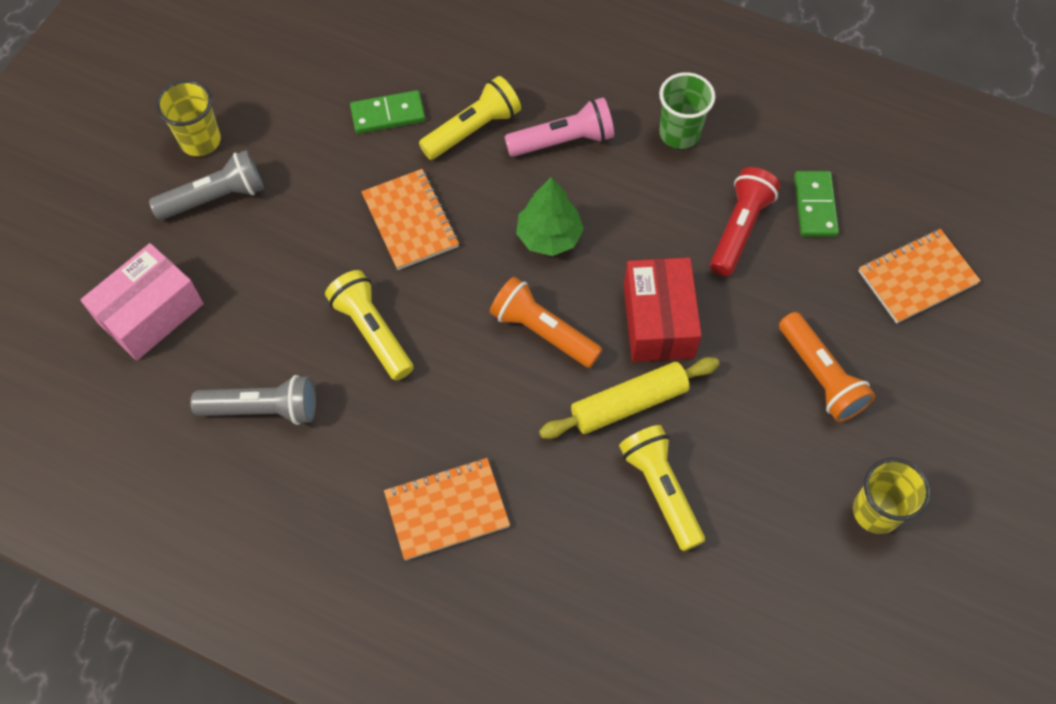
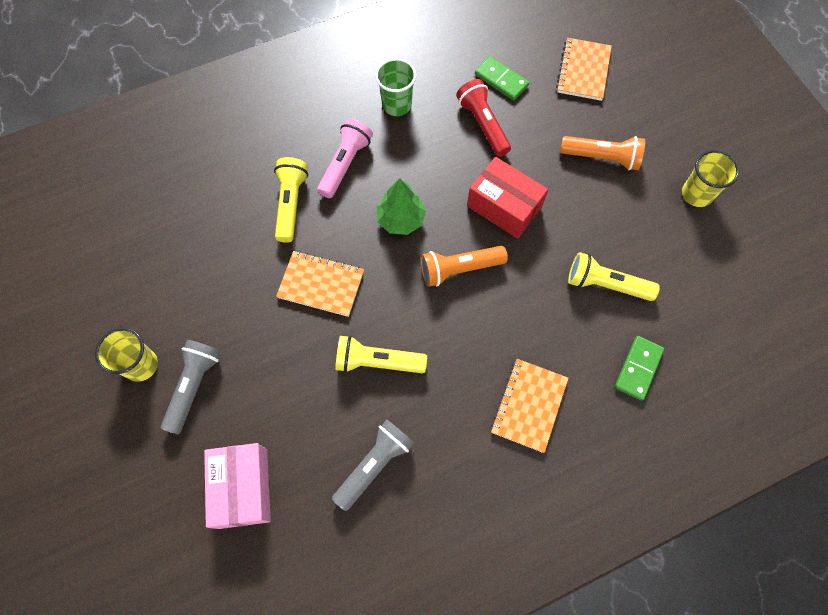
camera: 50 degrees left, 5 degrees up
(388, 114) = (233, 241): green domino -> green domino (638, 368)
(629, 403) = (541, 260): yellow rolling pin -> none

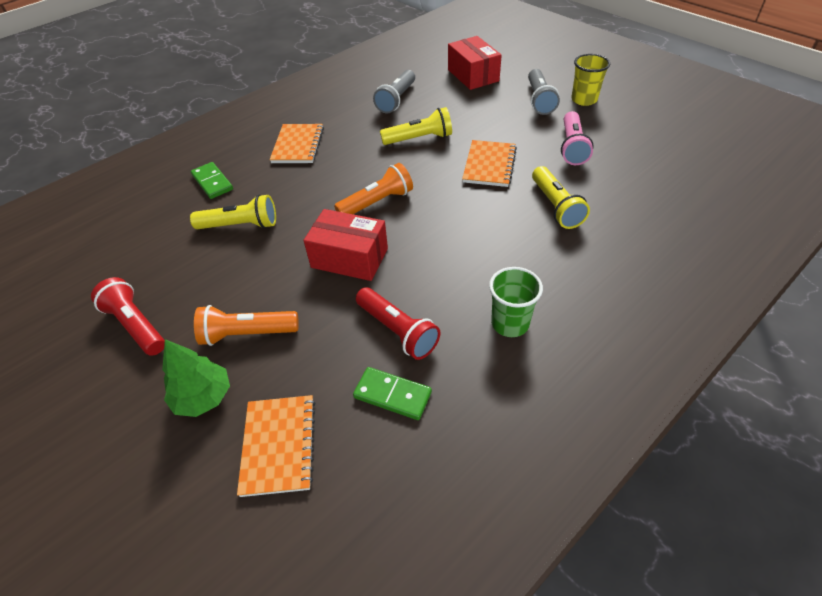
camera: 165 degrees right, 20 degrees down
(243, 488) = (473, 75): pink box -> red box
(321, 284) = (489, 165): orange notebook -> orange notebook turned 75 degrees counterclockwise
(345, 164) = (528, 250): pink flashlight -> pink flashlight (572, 147)
(401, 219) = (446, 222): green tree -> green tree (203, 397)
(638, 368) = (212, 182): green domino -> green domino turned 45 degrees counterclockwise
(696, 194) = (136, 325): yellow cup -> red flashlight

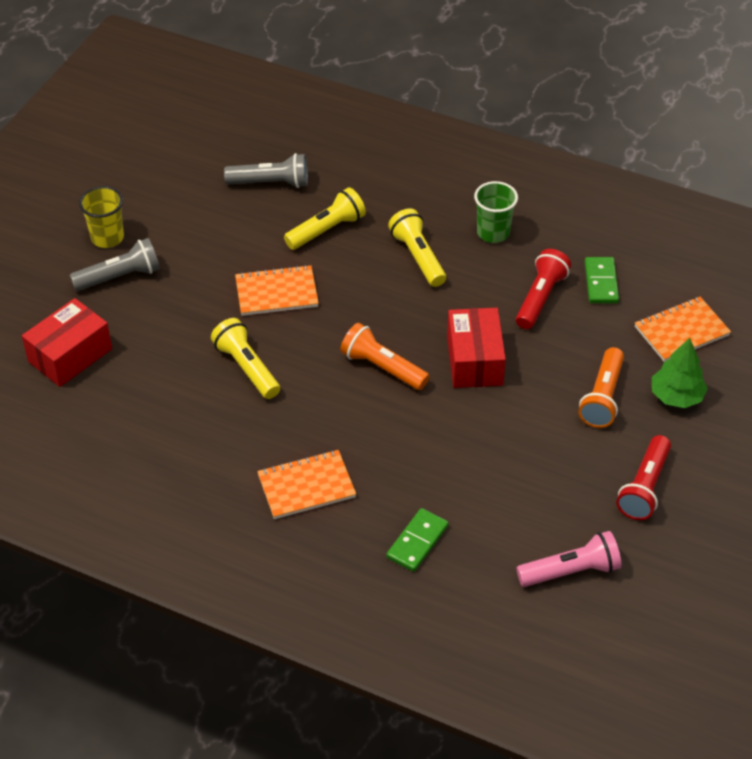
camera: 115 degrees left, 0 degrees up
(240, 225) = (475, 473): yellow flashlight -> yellow flashlight (418, 257)
(247, 334) = (602, 397): orange flashlight -> orange flashlight turned 45 degrees clockwise
(396, 100) = (160, 419): grey flashlight -> grey flashlight (271, 183)
(572, 147) = (216, 233): pink flashlight -> pink flashlight (571, 571)

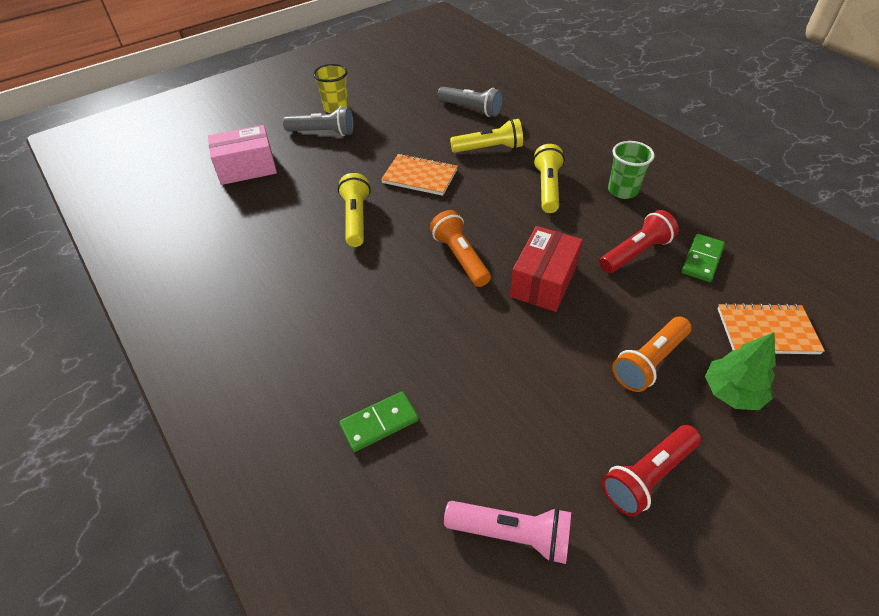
camera: 30 degrees right, 0 degrees up
(70, 355) = (247, 168): red box -> pink box
(306, 486) = (325, 327): orange notebook -> none

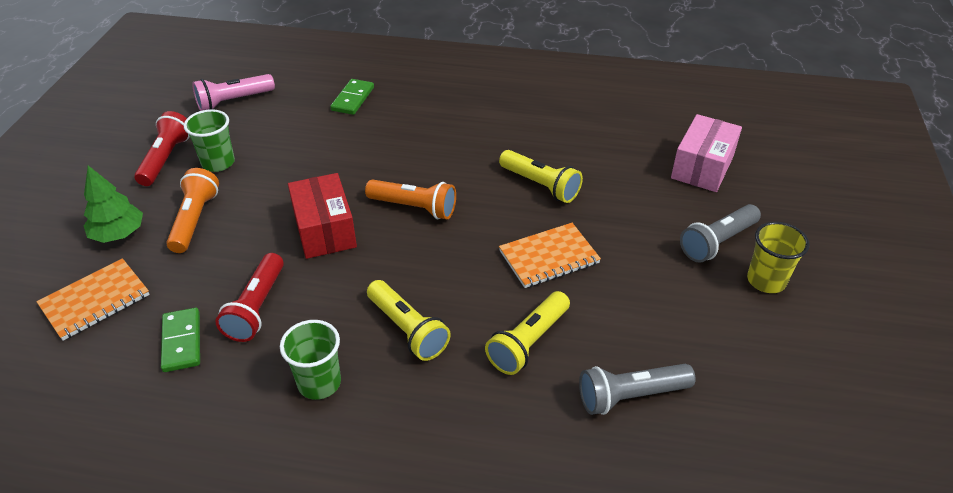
camera: 135 degrees right, 5 degrees down
(591, 425) = (218, 163): none -> green cup

